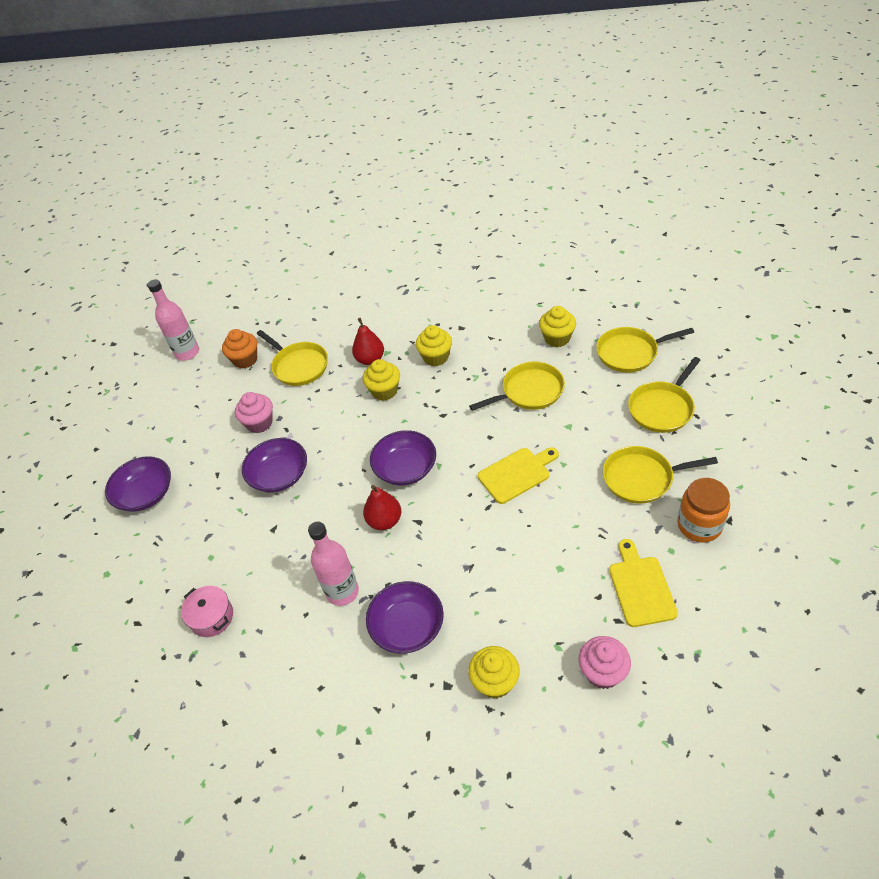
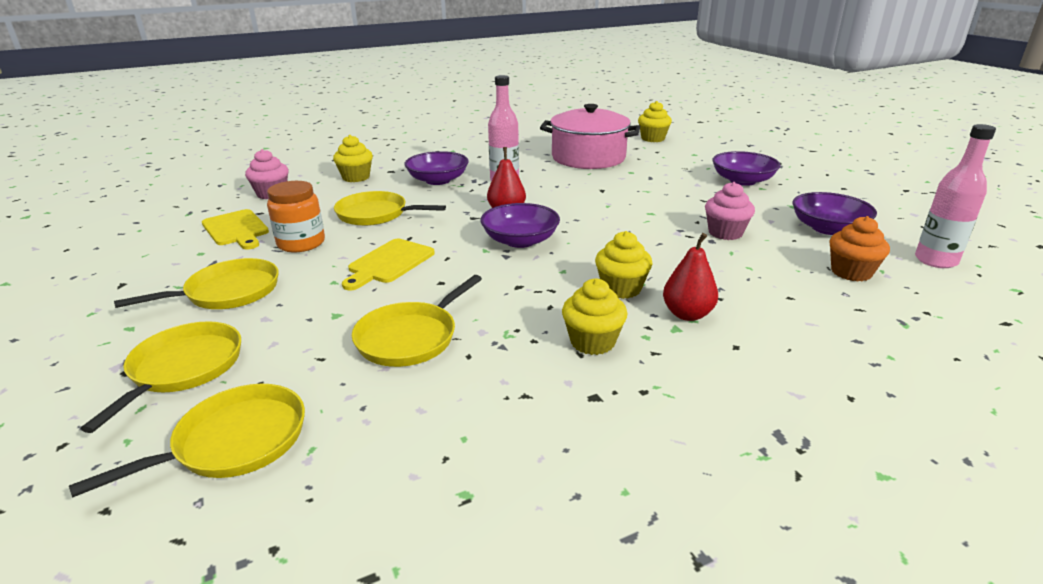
camera: 145 degrees right, 20 degrees down
(212, 617) = (588, 158): pink pot -> pink pot, size x2.12
(279, 475) = (643, 211): purple bowl -> purple bowl (828, 228)
(299, 366) = (772, 284): yellow pan -> yellow pan (375, 214)
(557, 338) = (394, 429): yellow cupcake -> yellow cupcake (653, 138)
(699, 525) = (161, 274): orange jar -> orange jar (301, 243)

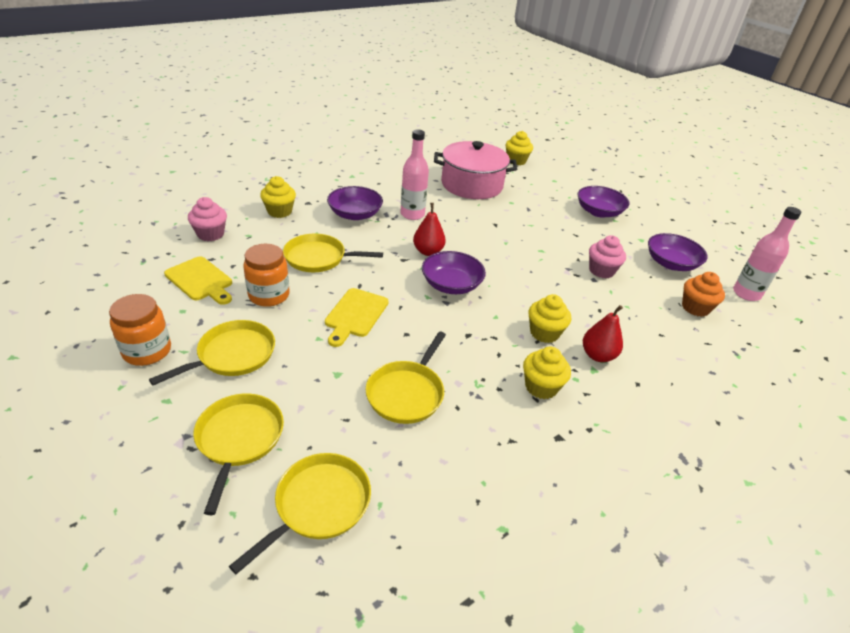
camera: 15 degrees left, 10 degrees up
(140, 284) = (147, 351): none -> orange jar

